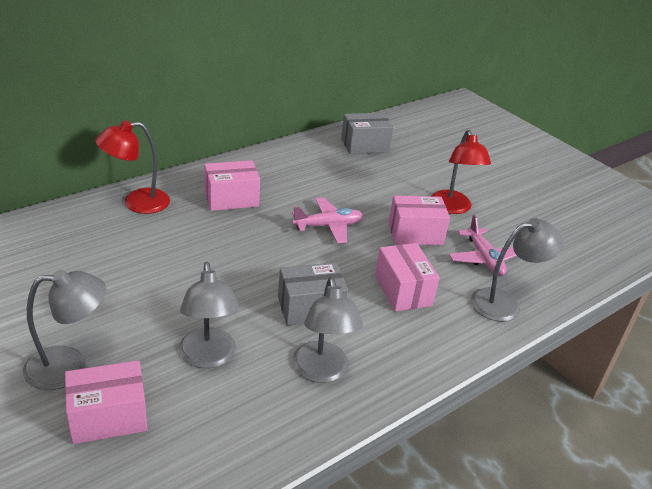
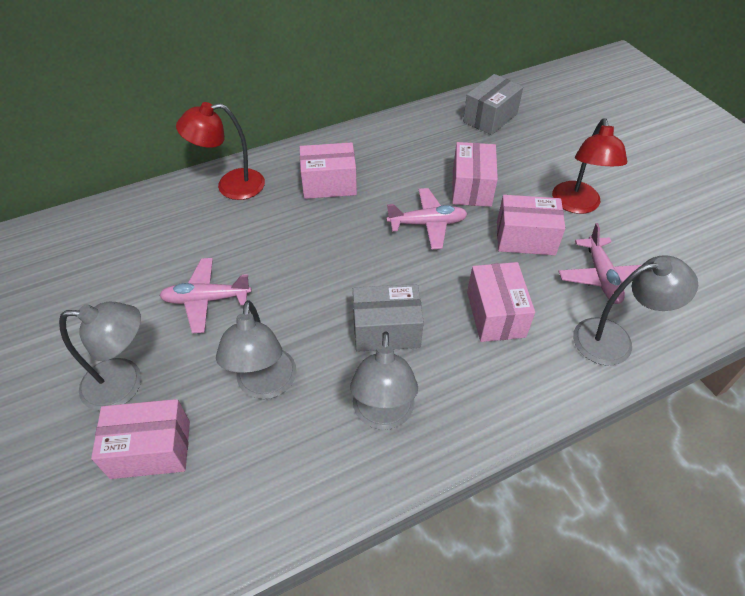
camera: 15 degrees right, 15 degrees up
(135, 294) = (206, 299): none -> pink plane
(361, 198) = (471, 187): none -> pink box
(364, 145) = (490, 118): grey box -> grey box turned 45 degrees counterclockwise

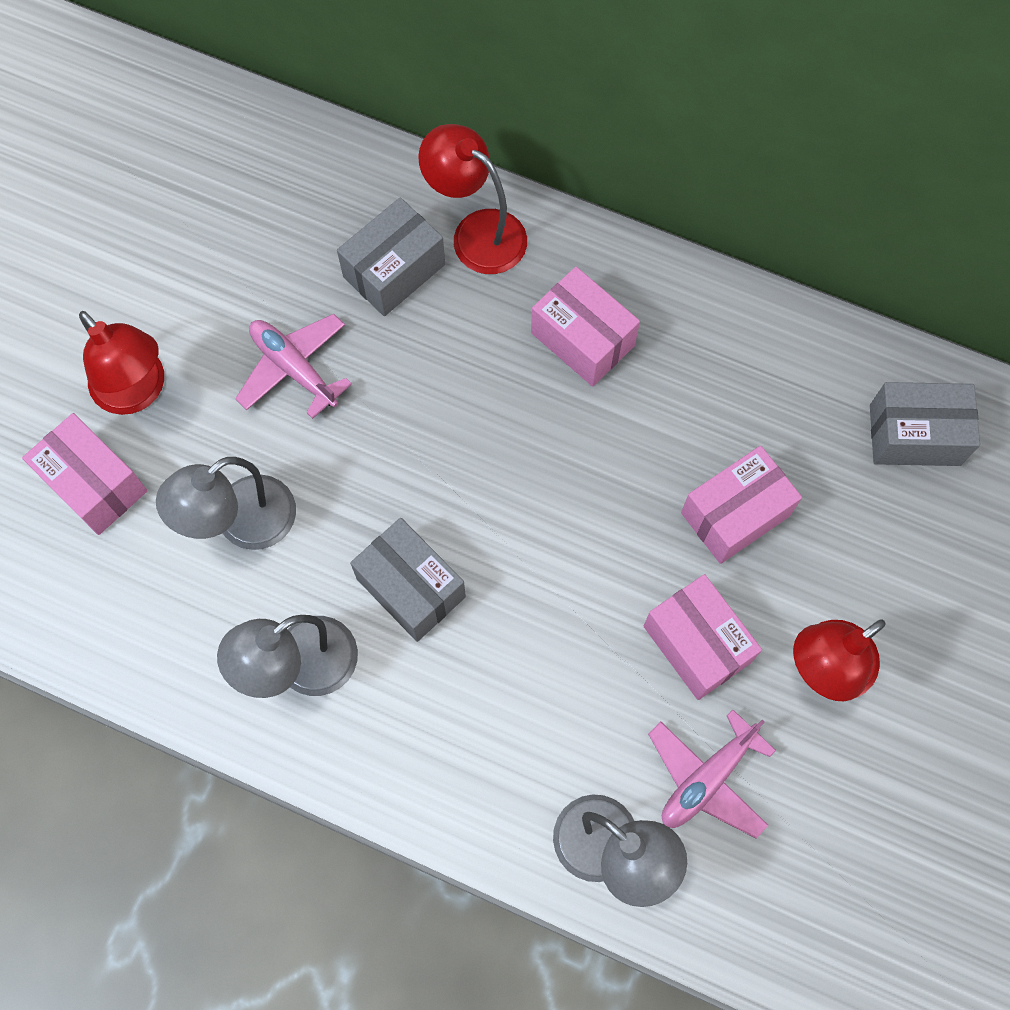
camera: 50 degrees right, 20 degrees up
(125, 384) = (137, 392): grey lamp -> red lamp
(209, 226) = (394, 270): none -> grey box
(427, 224) = (617, 509): pink plane -> none
(495, 314) = (535, 690): pink box -> none

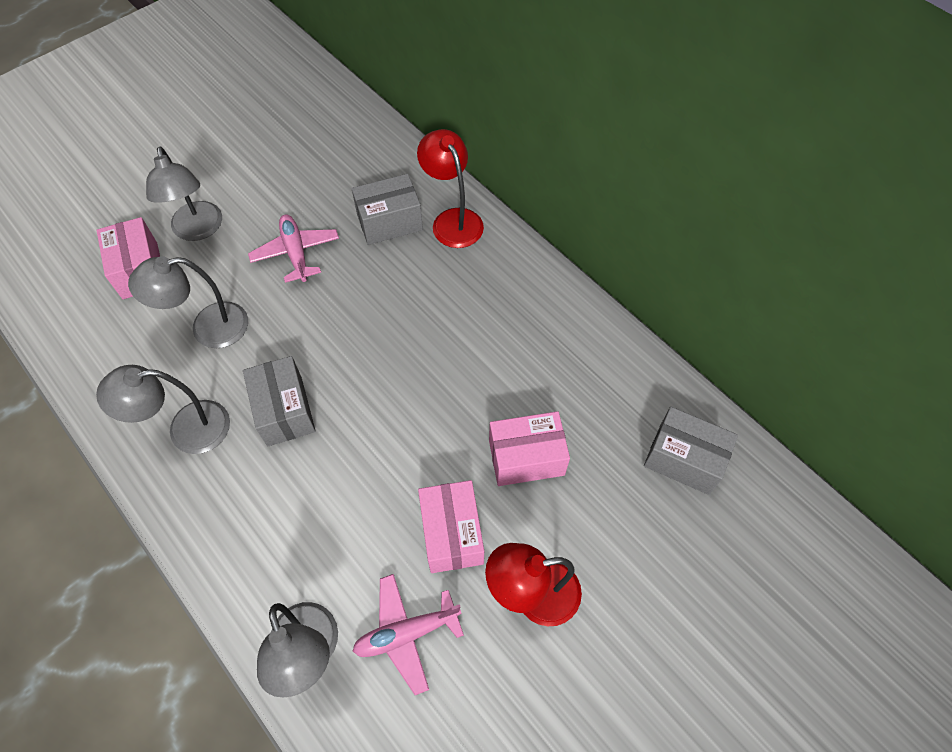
camera: 25 degrees right, 10 degrees down
(137, 392) = (198, 230): red lamp -> grey lamp
(582, 339) = (484, 306): pink box -> none

